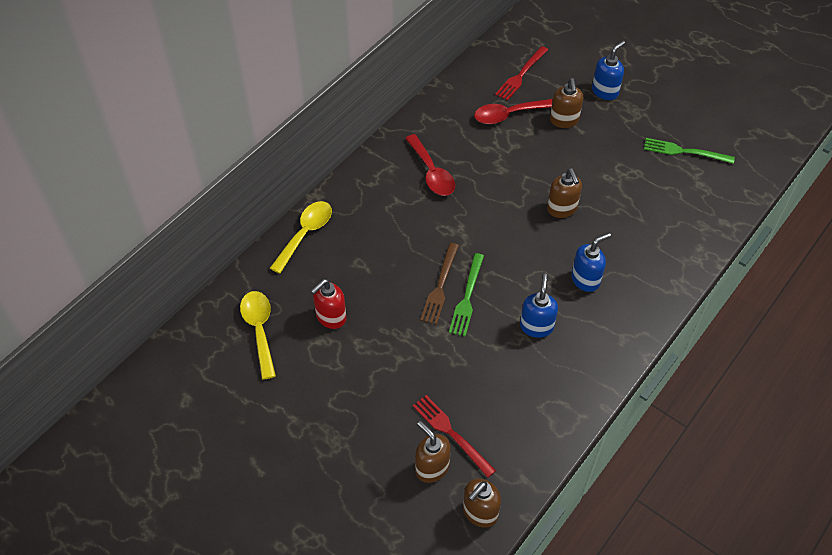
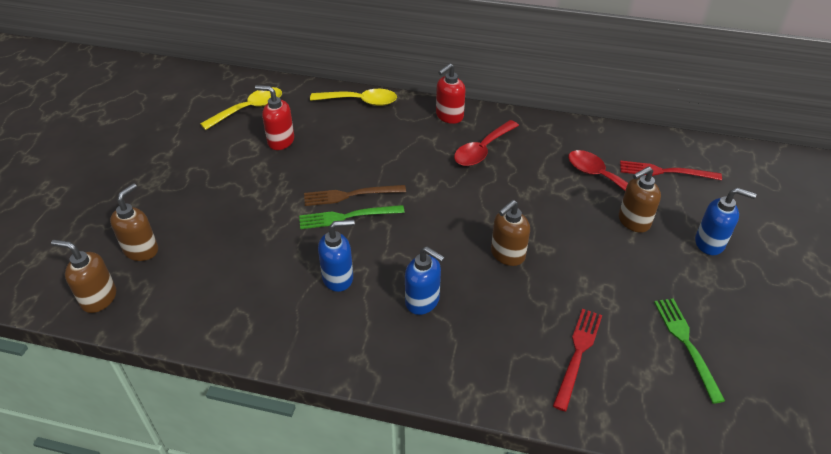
camera: 65 degrees right, 10 degrees down
(371, 176) = (449, 116): none -> red soap dispenser
(451, 433) = (184, 252): red fork -> red fork (578, 354)

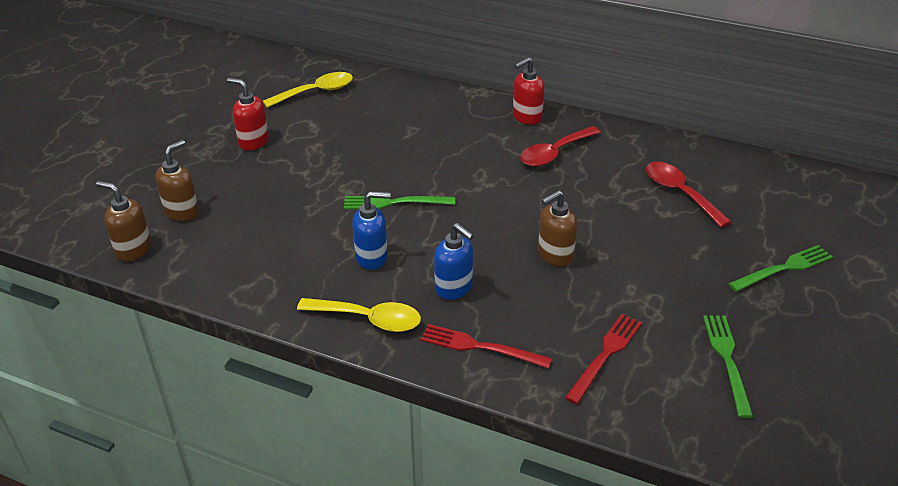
camera: 10 degrees right, 5 degrees down
(280, 141) = (341, 125): red soap dispenser -> red soap dispenser (253, 142)
(350, 195) = (402, 183): brown fork -> none
(360, 101) = (434, 94): yellow spoon -> yellow spoon (368, 319)
(633, 221) = (703, 238): brown soap dispenser -> none
(665, 172) = (754, 193): red fork -> red fork (480, 347)
(710, 243) = (784, 268): blue soap dispenser -> green fork

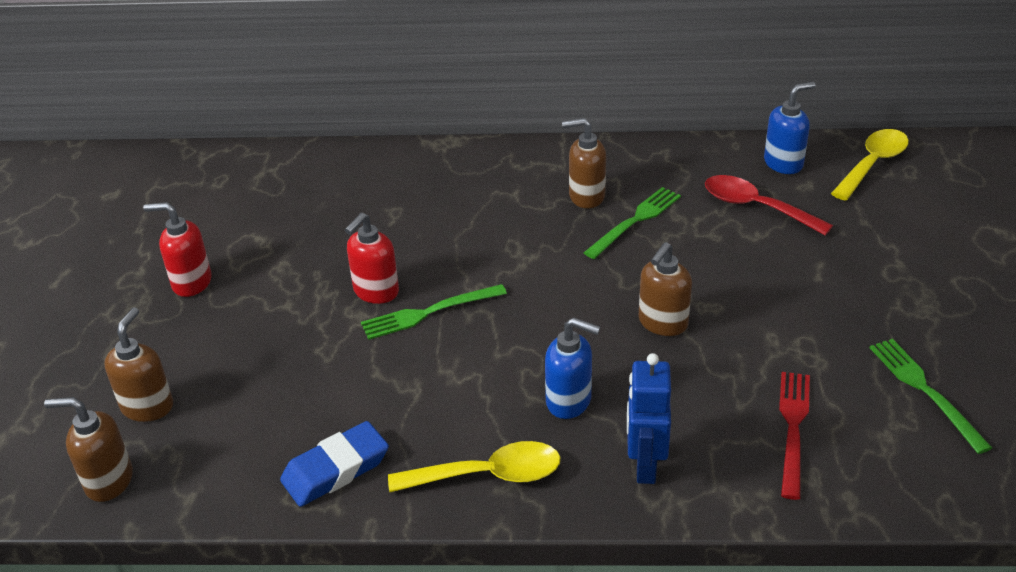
camera: 20 degrees left, 0 degrees up
(273, 285) = (336, 469): none -> blue eraser
(316, 92) = (238, 194): yellow spoon -> yellow spoon (872, 164)
(372, 257) = (443, 393): blue soap dispenser -> blue soap dispenser (783, 163)
(480, 347) = (645, 466): red fork -> blue robot
(526, 117) = (526, 160): red soap dispenser -> red soap dispenser (376, 292)
(554, 153) = (586, 196): red spoon -> brown soap dispenser
(784, 268) = (917, 264): green fork -> green fork (635, 221)

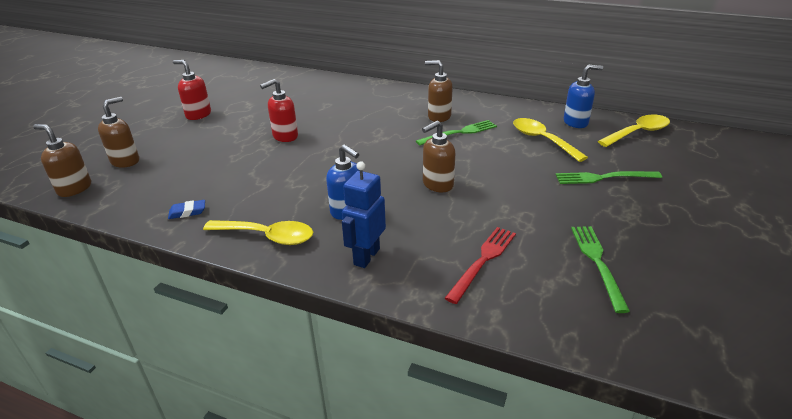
camera: 20 degrees right, 5 degrees down
(336, 469) = (187, 212): blue eraser -> blue eraser, size x0.55
(428, 313) = (304, 151): green fork -> green fork (603, 178)
(756, 207) = (542, 140): red spoon -> yellow spoon

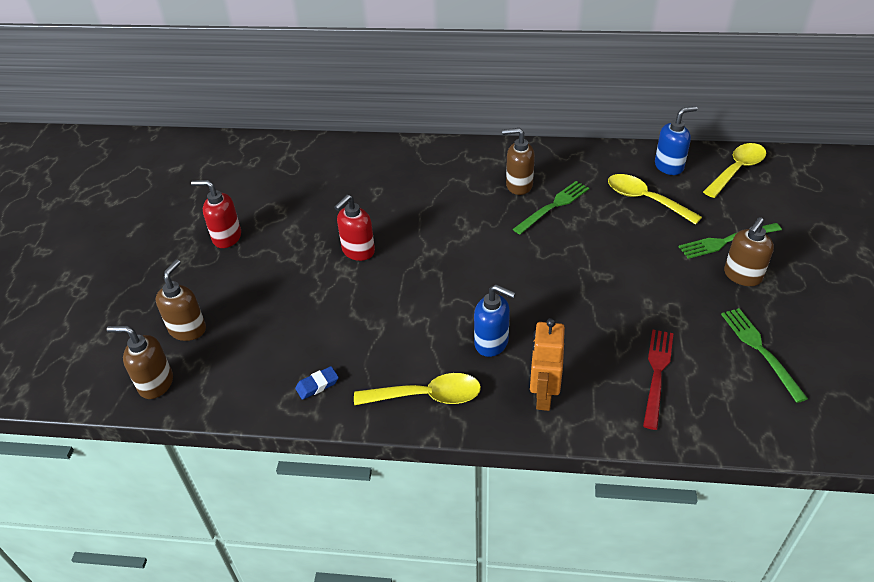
camera: 15 degrees left, 10 degrees up
(366, 256) = (543, 396): blue robot -> orange robot
(437, 185) = (566, 286): brown soap dispenser -> brown soap dispenser (742, 276)

